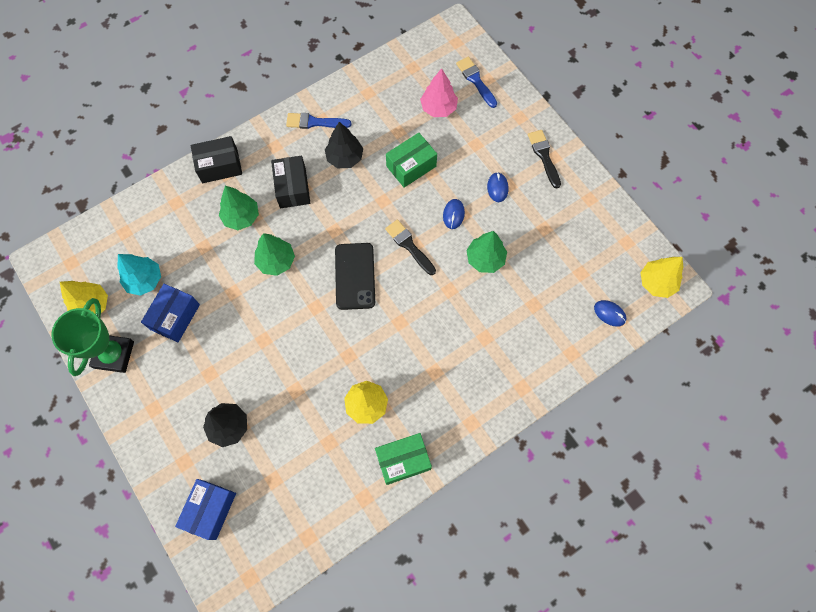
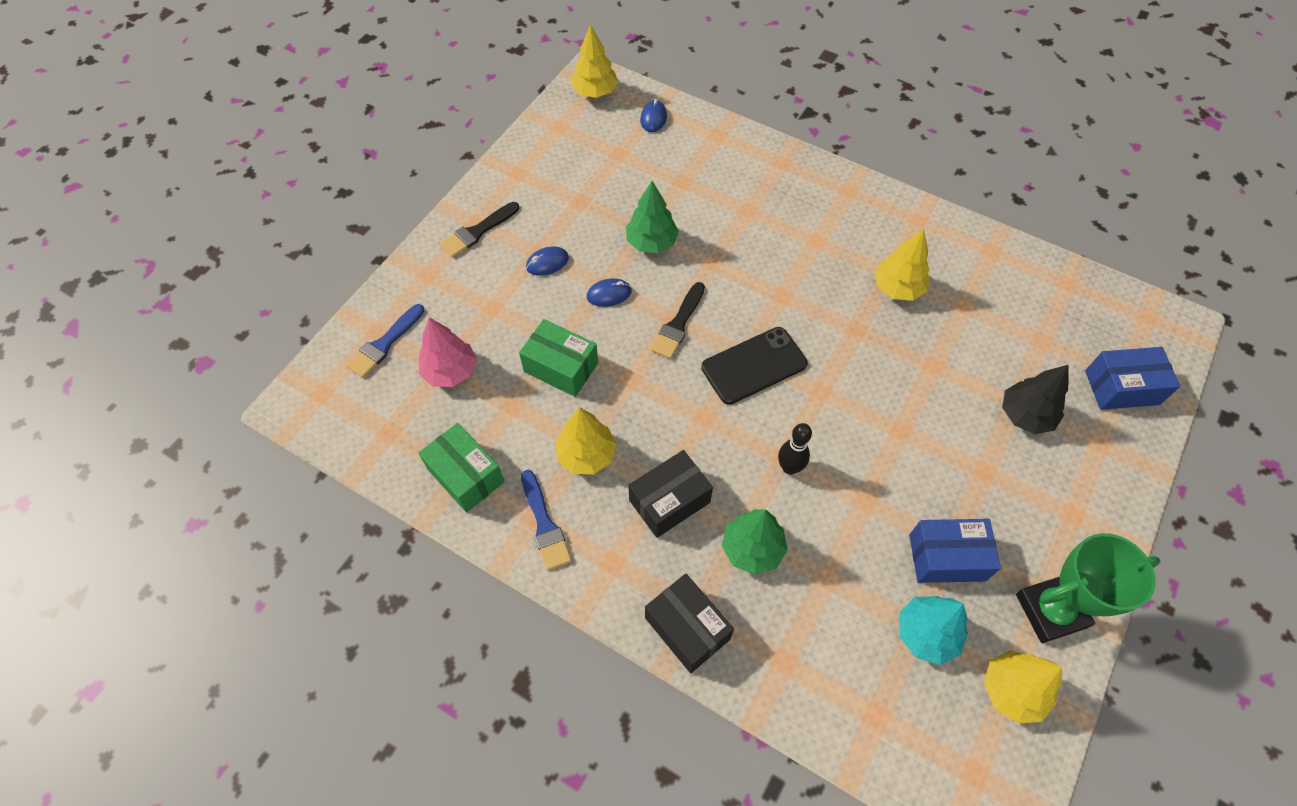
camera: 115 degrees left, 10 degrees down
(276, 261) = (789, 468): green tree -> black bowling pin
(345, 157) = (586, 455): black tree -> yellow tree
(403, 460) = (929, 232): green box -> green box (466, 475)

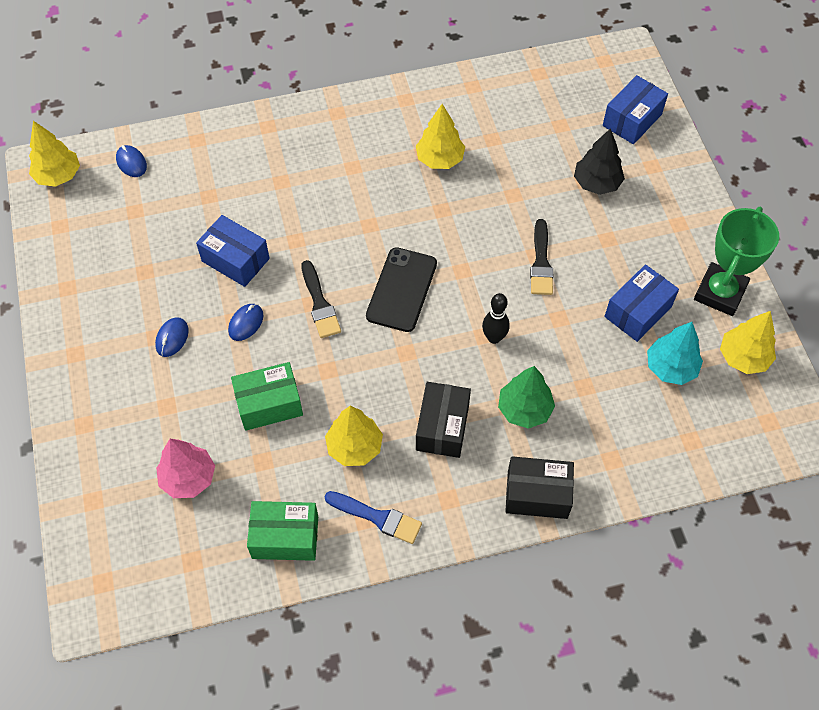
camera: 45 degrees left, 0 degrees up
(384, 344) = (111, 504): blue brush -> none
(478, 231) = (87, 359): black brush -> black brush (541, 262)
(651, 242) = (235, 260): green tree -> blue box

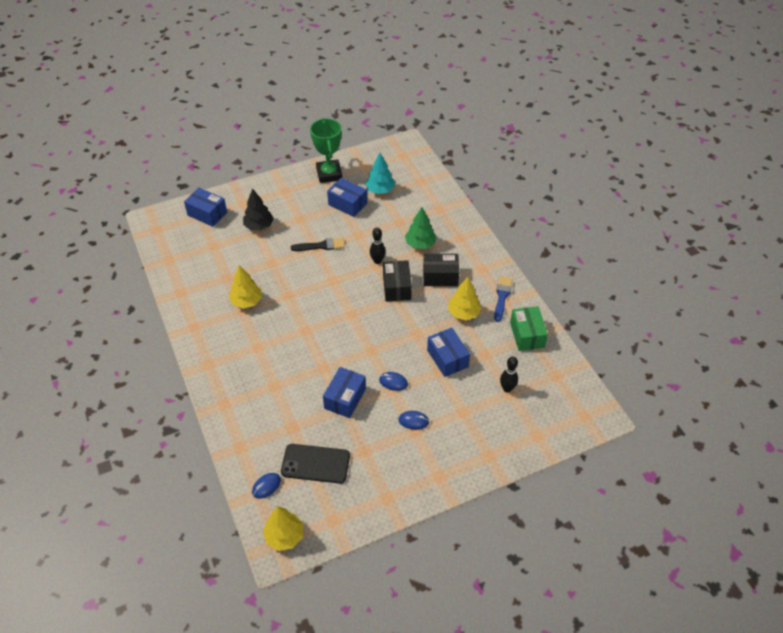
camera: 100 degrees left, 10 degrees down
(188, 478) = (507, 388): pink tree -> black bowling pin
(269, 404) = (447, 358): green box -> blue box
(319, 303) = (370, 346): black brush -> none
(401, 290) = (352, 307): black phone -> black phone (315, 464)
(537, 494) = (468, 235): black box -> black box (397, 287)
(720, 292) = (329, 174): green trophy -> green trophy turned 60 degrees clockwise
(743, 357) = (368, 165): yellow tree -> none

